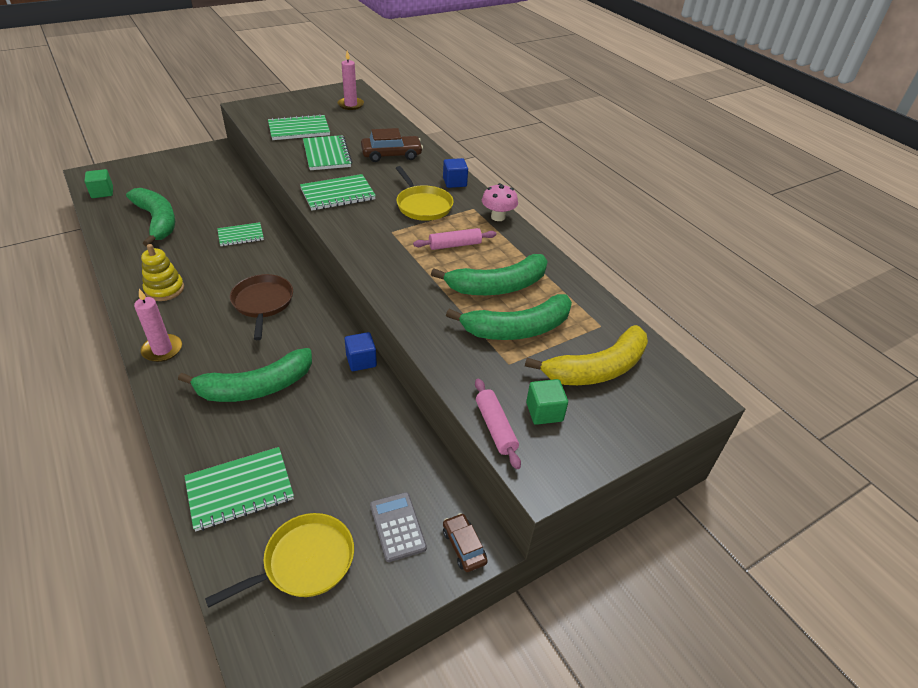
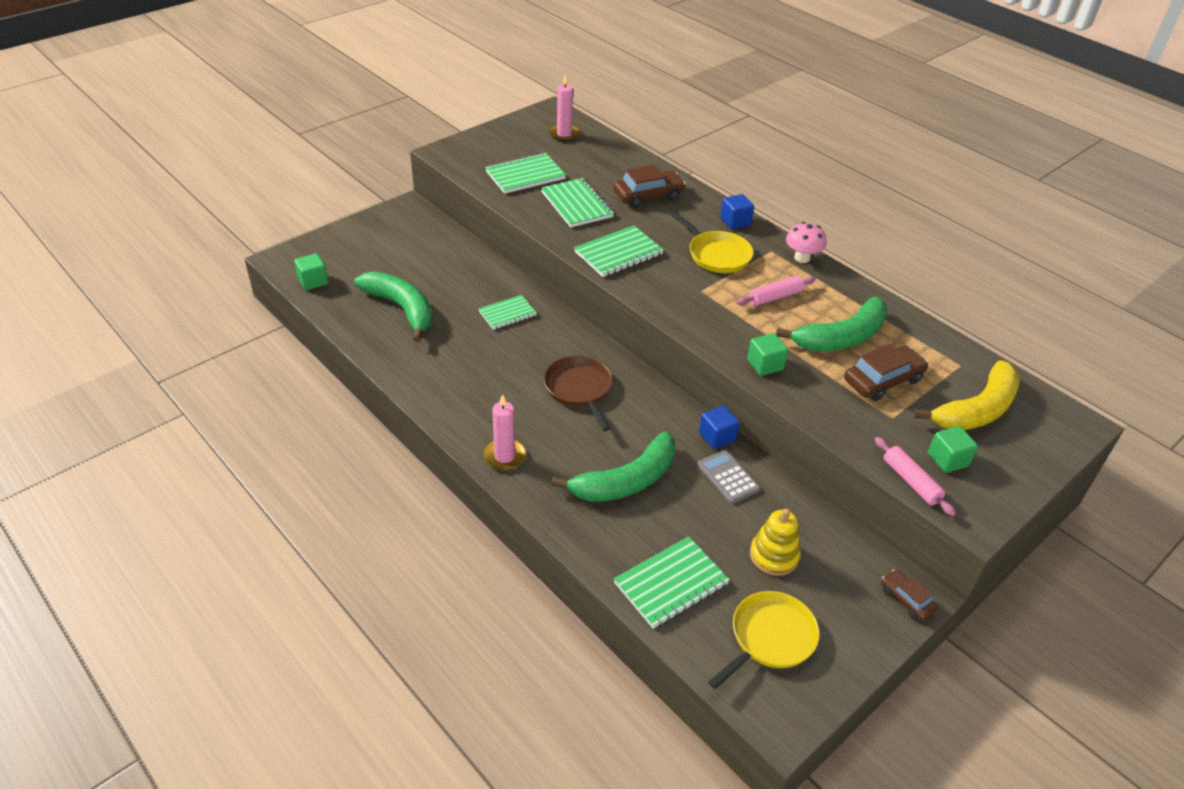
camera: 10 degrees left, 0 degrees up
(164, 289) = (463, 389): yellow stacking toy -> yellow stacking toy (774, 556)
(397, 526) = (837, 592): grey calculator -> grey calculator (728, 477)
(412, 300) = (765, 365): none -> green cube
(517, 329) = (883, 380): green banana -> brown car

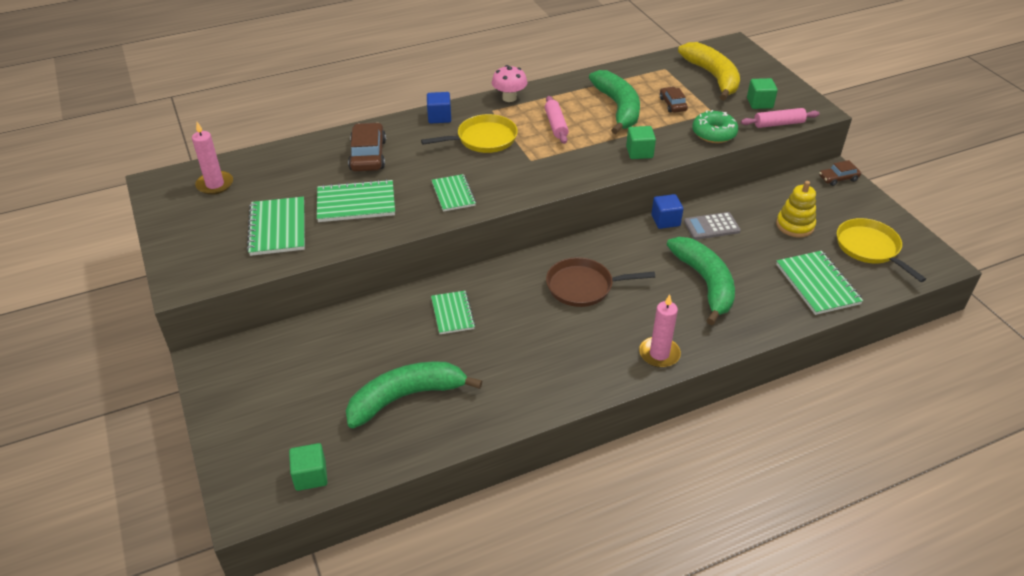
camera: 70 degrees left, 0 degrees up
(618, 253) = (453, 194): green notebook -> green notebook, size x0.66
(845, 422) = (714, 133): none -> green donut
(883, 380) = (672, 104): brown car -> brown car, size x0.59

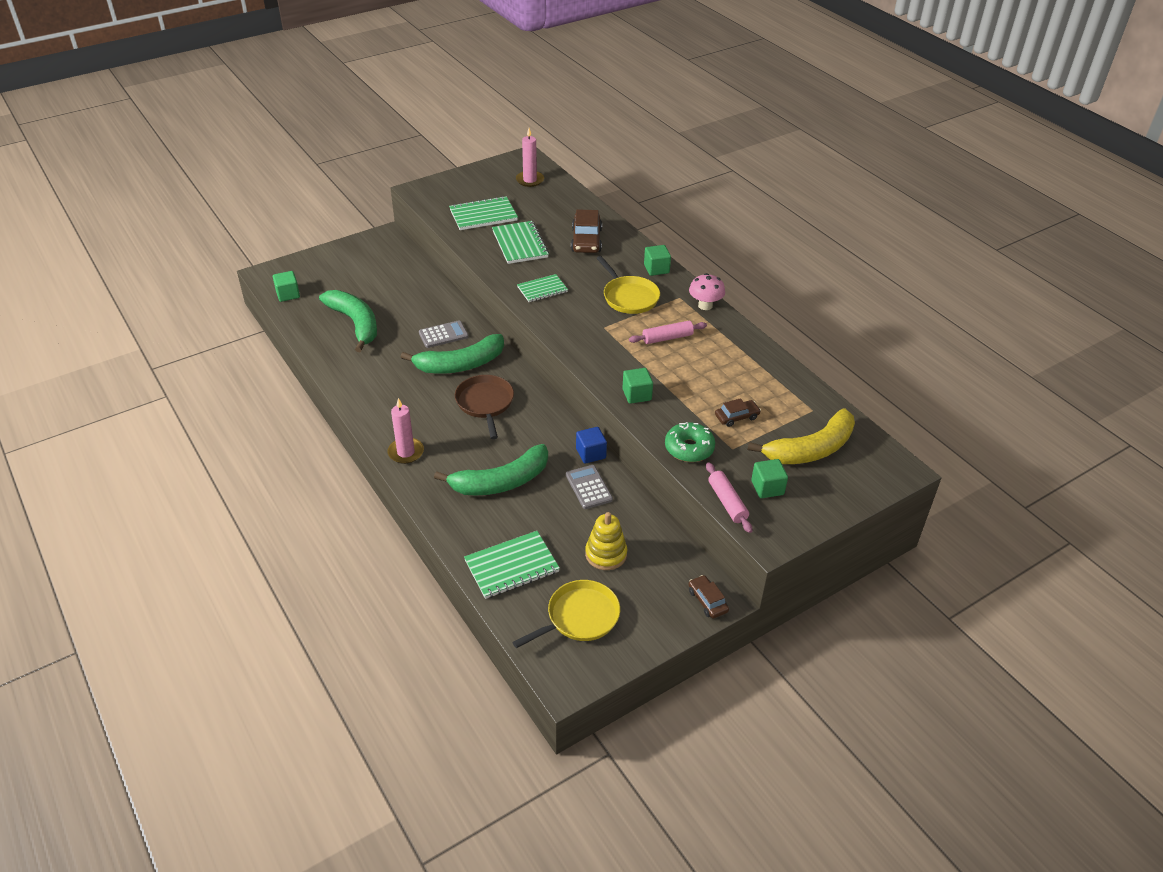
camera: 80 degrees right, 0 degrees up
(368, 155) = (586, 240): brown car -> brown car turned 105 degrees clockwise
(439, 117) = (656, 269): blue cube -> green cube
(452, 313) = (443, 335): green notebook -> grey calculator
(618, 108) = (714, 377): green banana -> green banana (460, 364)

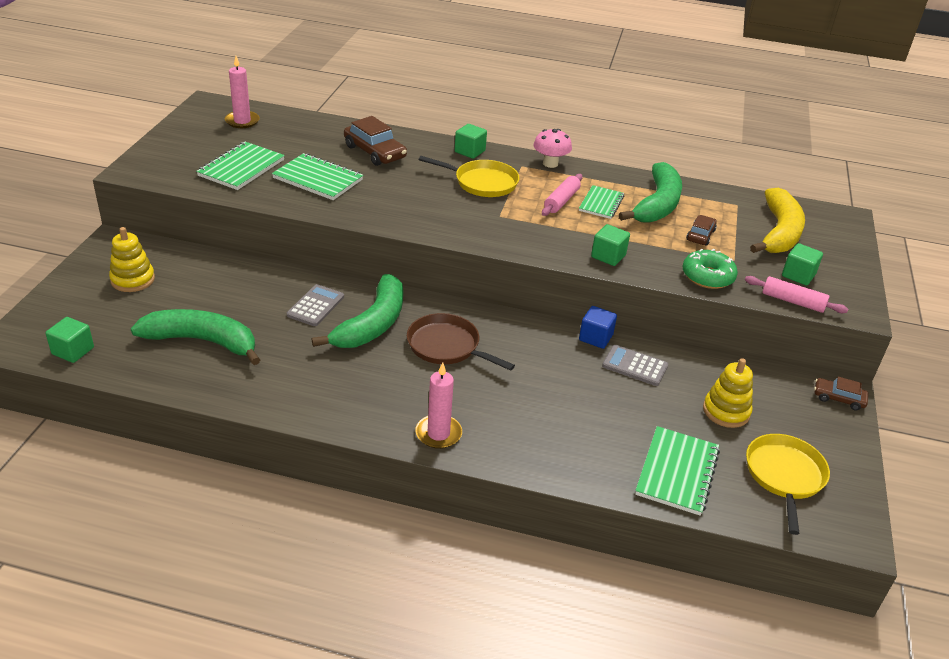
camera: 45 degrees left, 5 degrees down
(366, 266) = (133, 280): none -> yellow stacking toy
(501, 482) = (561, 406): green banana -> green banana (657, 204)
(542, 289) = (399, 208): green notebook -> green notebook (601, 203)

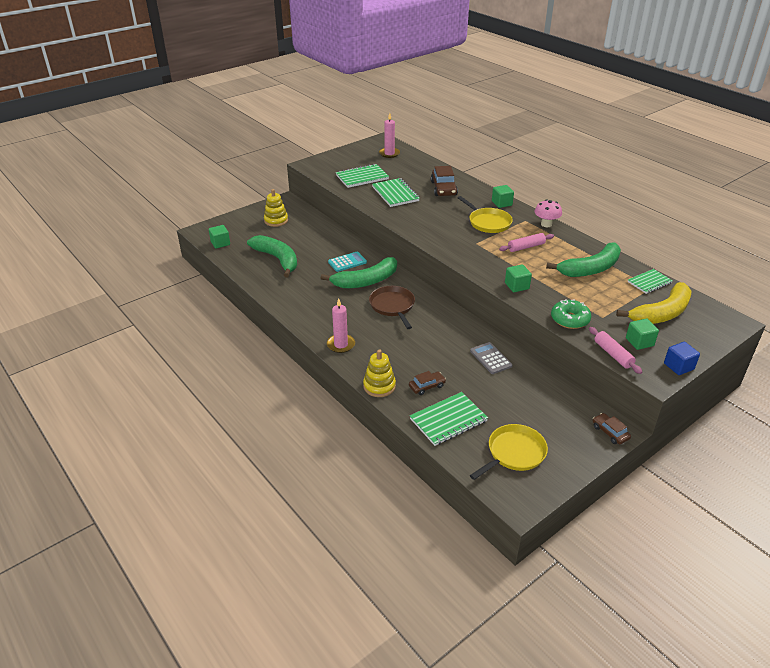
camera: 40 degrees right, 0 degrees up
(315, 306) = (347, 262): grey calculator -> turquoise calculator
(595, 338) = (484, 335): blue cube -> blue cube (678, 366)
(601, 203) = (551, 256): green notebook -> green notebook (649, 282)
(700, 235) = (597, 295): brown car -> brown car (427, 386)
(726, 411) = (519, 405): yellow stacking toy -> yellow stacking toy (379, 386)

